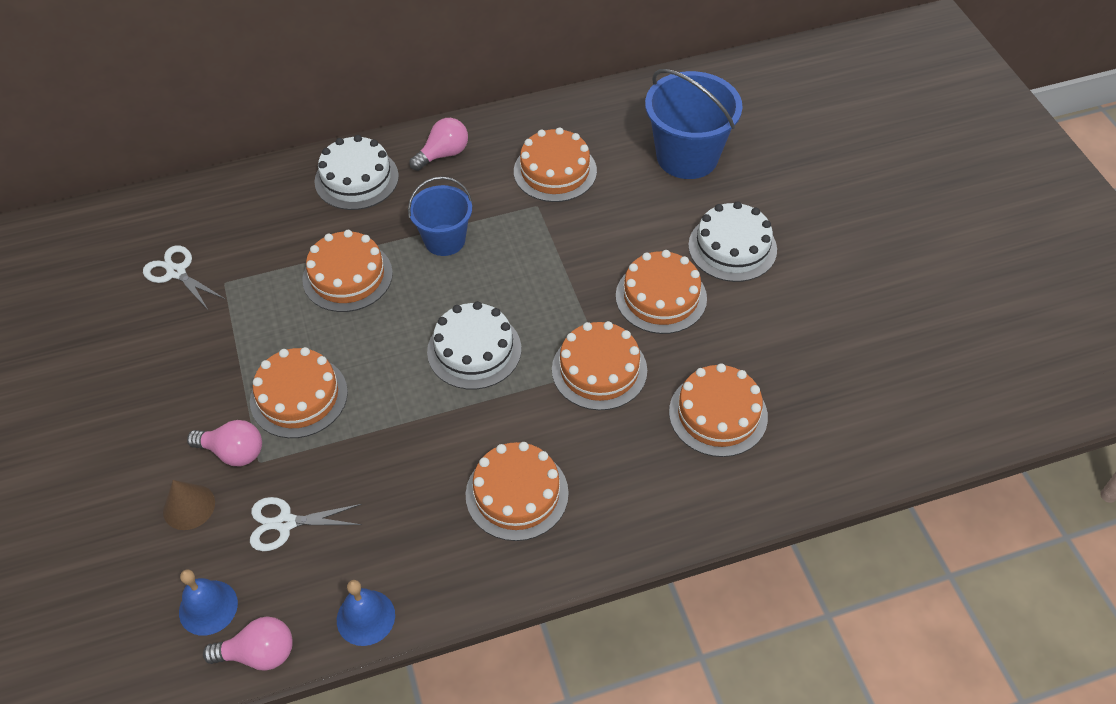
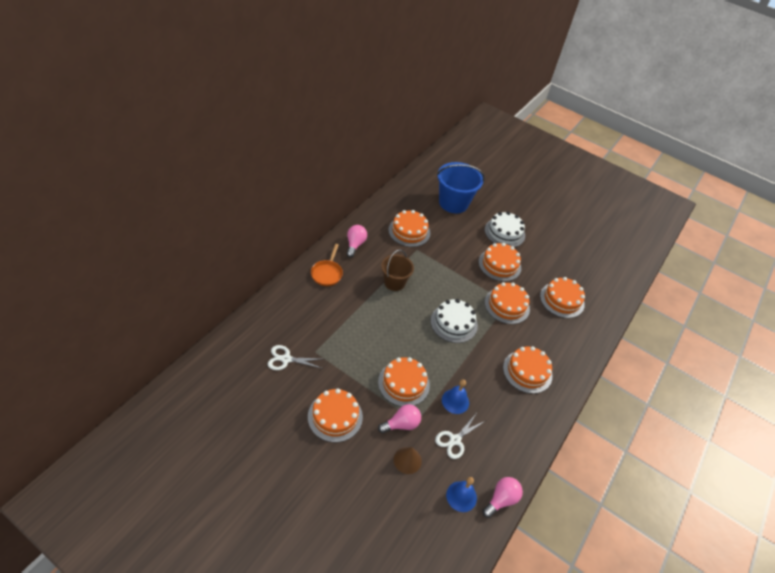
camera: 45 degrees left, 5 degrees down
(347, 276) = (369, 319): orange cake -> orange cake (335, 416)
(356, 179) = (327, 273): white cake -> orange pan
(365, 617) = (524, 456): blue bell -> blue bell (455, 401)
(444, 240) = (394, 282): blue bucket -> brown bucket

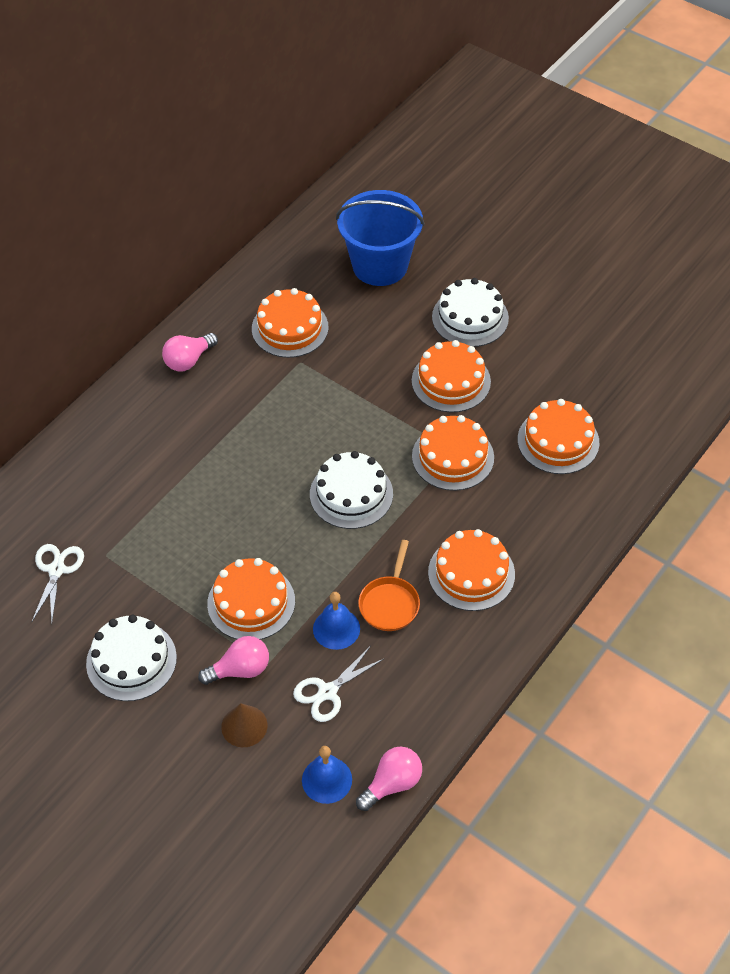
camera: 10 degrees right, 5 degrees up
(286, 359) = (56, 570): white scissors -> white scissors turned 90 degrees clockwise
(327, 273) = (135, 416): orange pan -> orange pan (390, 603)
(335, 416) = (131, 660): orange cake -> white cake
(355, 245) = (188, 360): pink light bulb -> pink light bulb turned 150 degrees counterclockwise
(394, 282) = (253, 426): brown bucket -> none

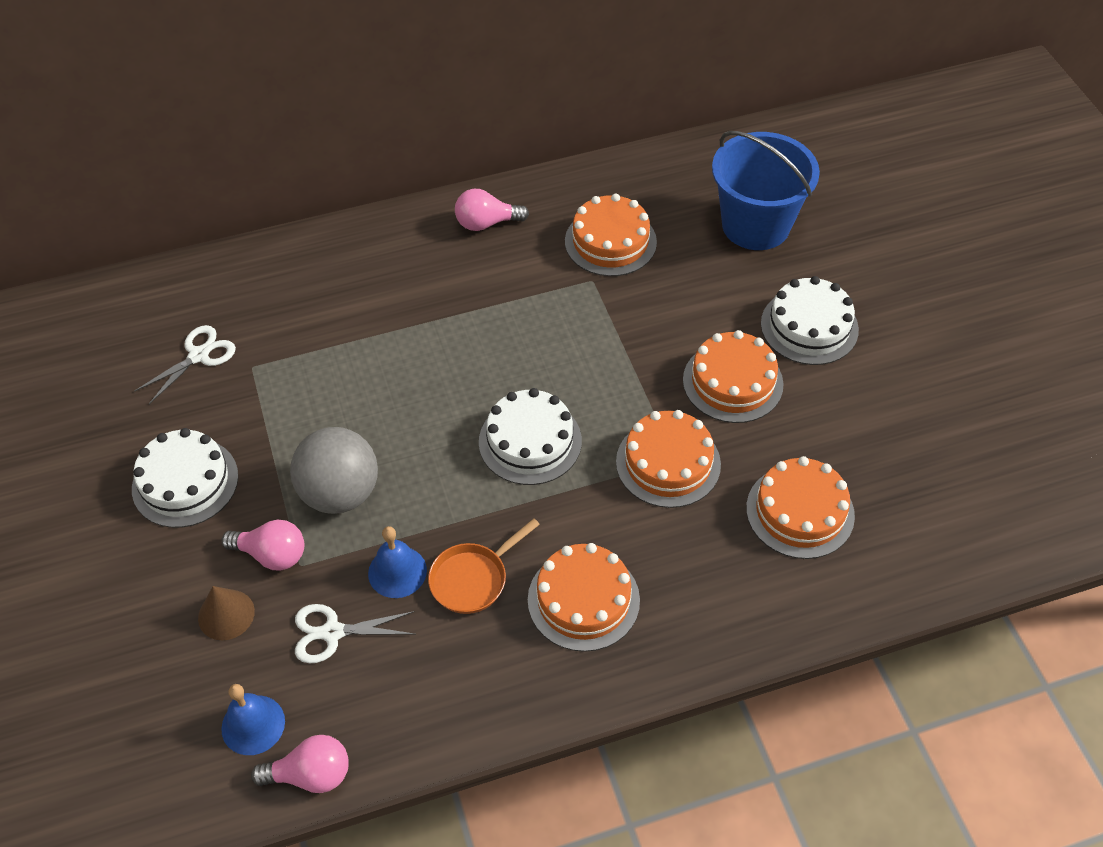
camera: 35 degrees right, 0 degrees up
(251, 602) = (340, 493): orange cake -> grey ball

